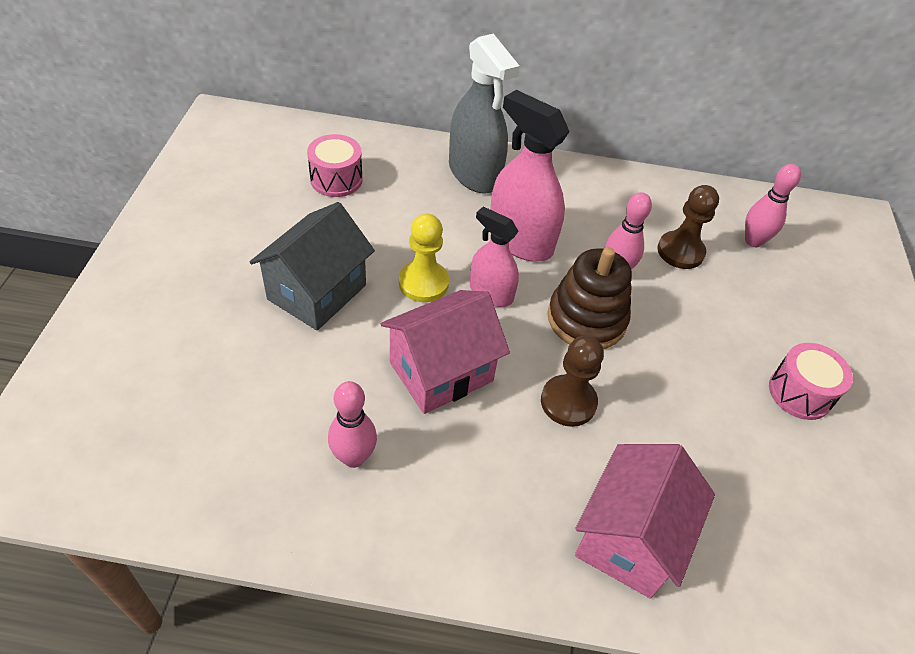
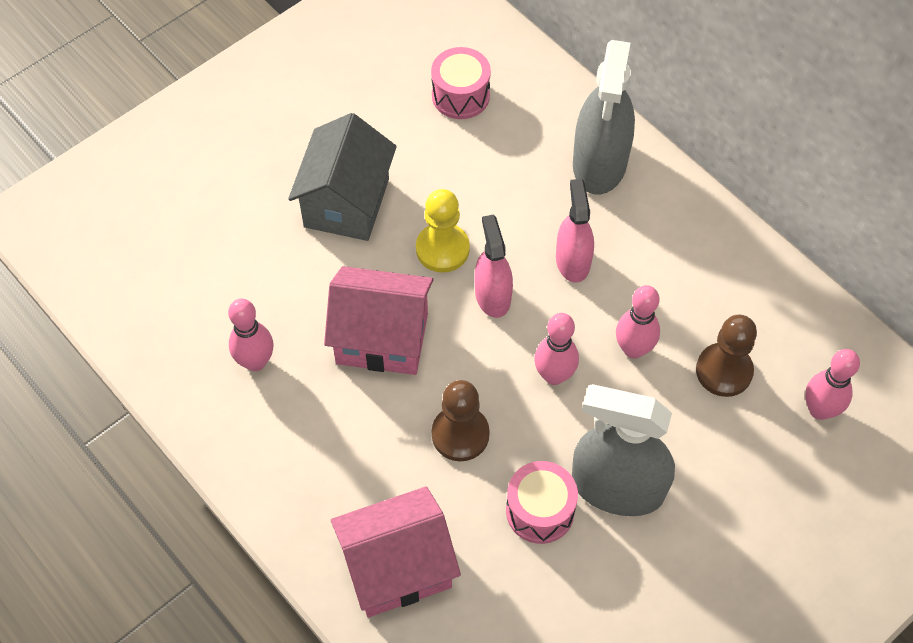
camera: 45 degrees right, 10 degrees up
(317, 292) = (347, 203): grey house -> grey house turned 60 degrees counterclockwise
(520, 240) = (572, 261): pink spray bottle -> pink spray bottle, size x0.61
(586, 319) = (554, 375): brown stacking toy -> pink bowling pin
(703, 365) = (617, 487): none -> grey spray bottle
(800, 393) = (681, 574): pink drum -> pink drum (540, 511)

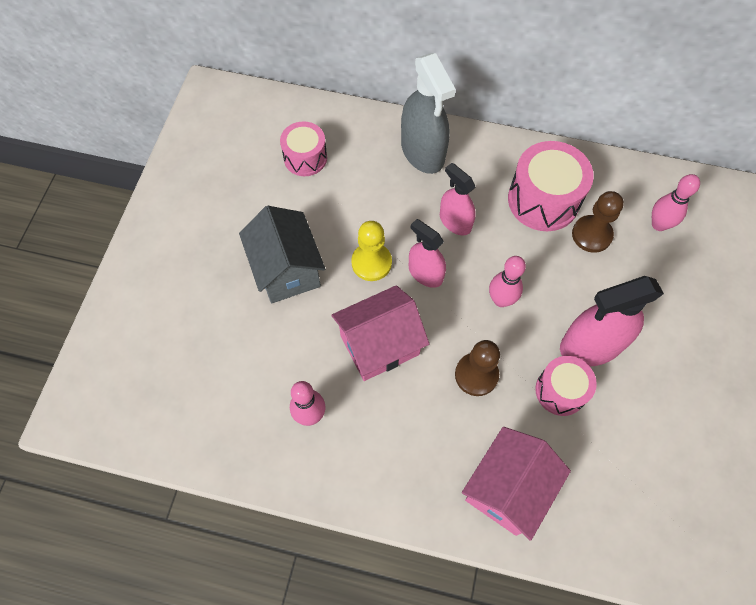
camera: 35 degrees left, 5 degrees up
(617, 487) = (591, 345): grey spray bottle -> pink spray bottle
(633, 349) = (532, 254): pink bowling pin -> none
(698, 298) = (543, 200): none -> pink drum

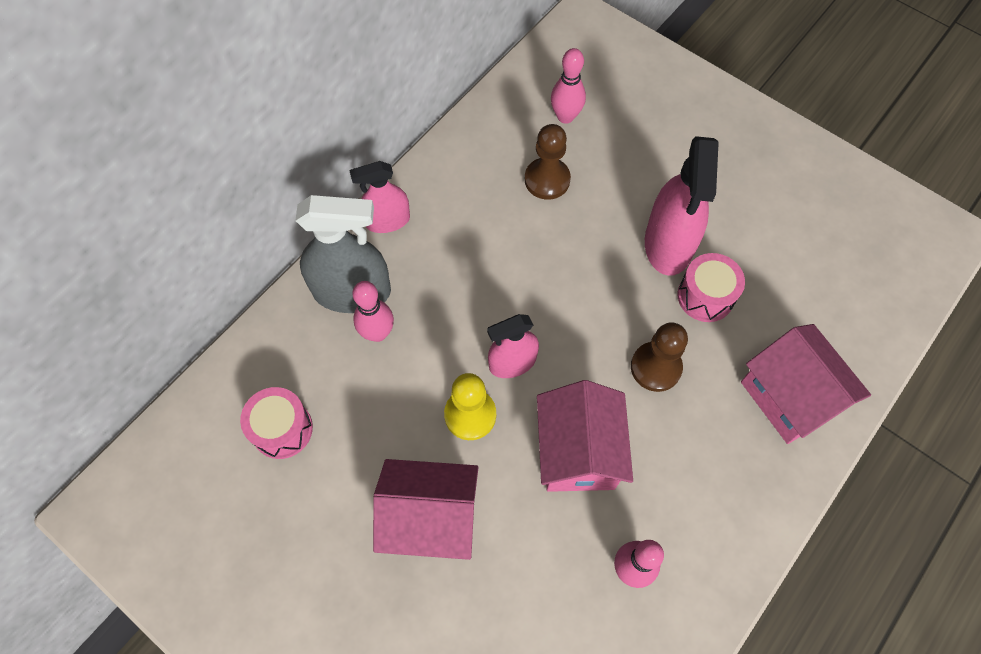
camera: 65 degrees left, 0 degrees up
(287, 270) = (431, 518): grey house -> pink house
(455, 221) = (463, 301): pink spray bottle -> pink spray bottle (387, 221)
(501, 300) = (581, 301): pink bowling pin -> pink bowling pin (377, 333)
(543, 200) = (483, 202): pink drum -> none

